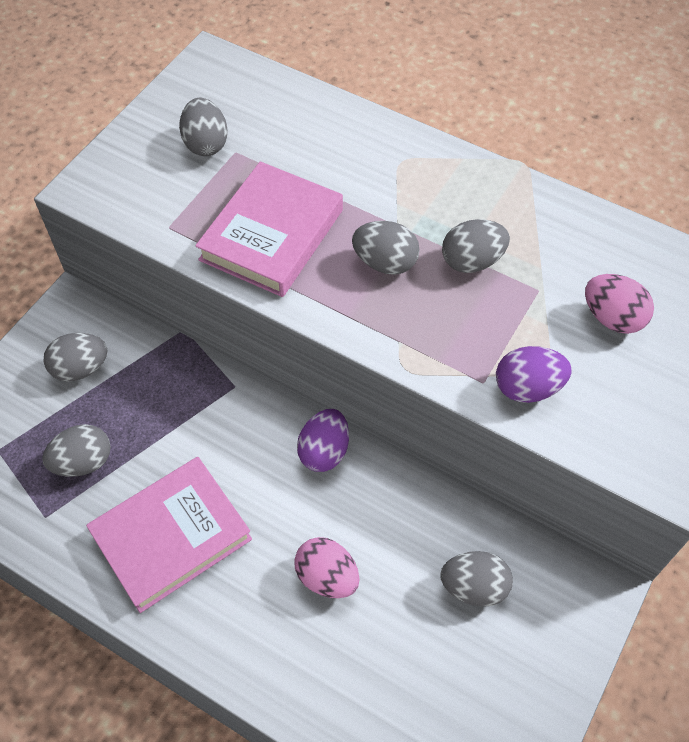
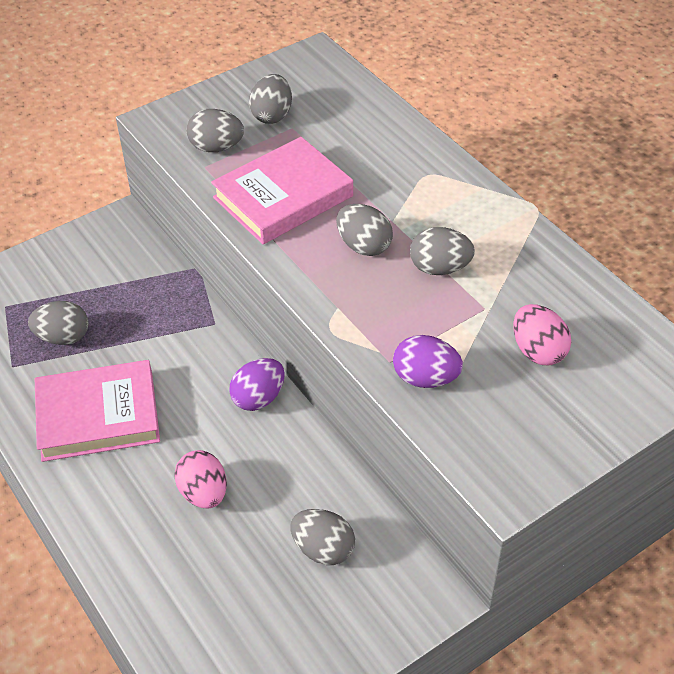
camera: 25 degrees right, 10 degrees down
(80, 368) = (101, 269): grey egg -> grey egg (216, 147)

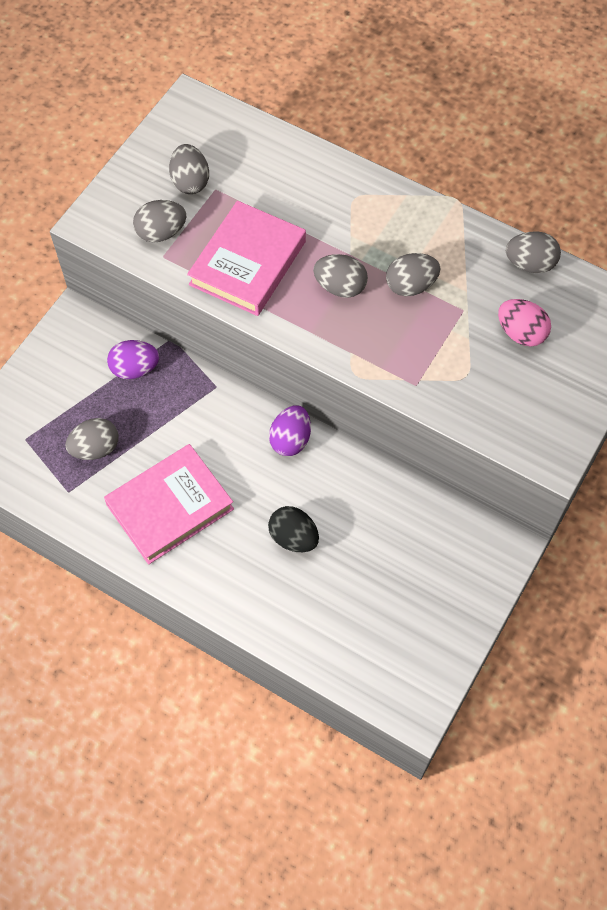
camera: 25 degrees left, 15 degrees up
(203, 493) = (293, 537): pink egg -> black egg
(323, 549) = (408, 545): grey egg -> grey egg (530, 264)
(425, 378) = (450, 389): purple egg -> purple egg (135, 369)

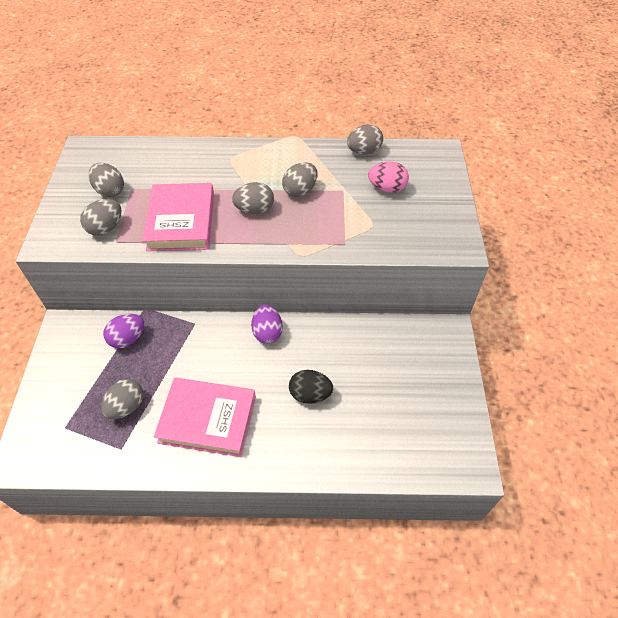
camera: 30 degrees left, 10 degrees down
(170, 507) = (207, 419): pink book -> pink book turned 75 degrees clockwise

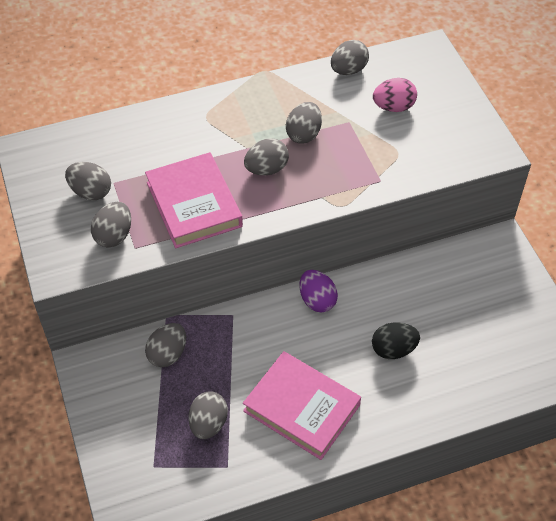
camera: 20 degrees left, 0 degrees up
(128, 339) = (168, 354): purple egg -> grey egg
(207, 419) = (301, 408): pink book -> pink book turned 45 degrees clockwise

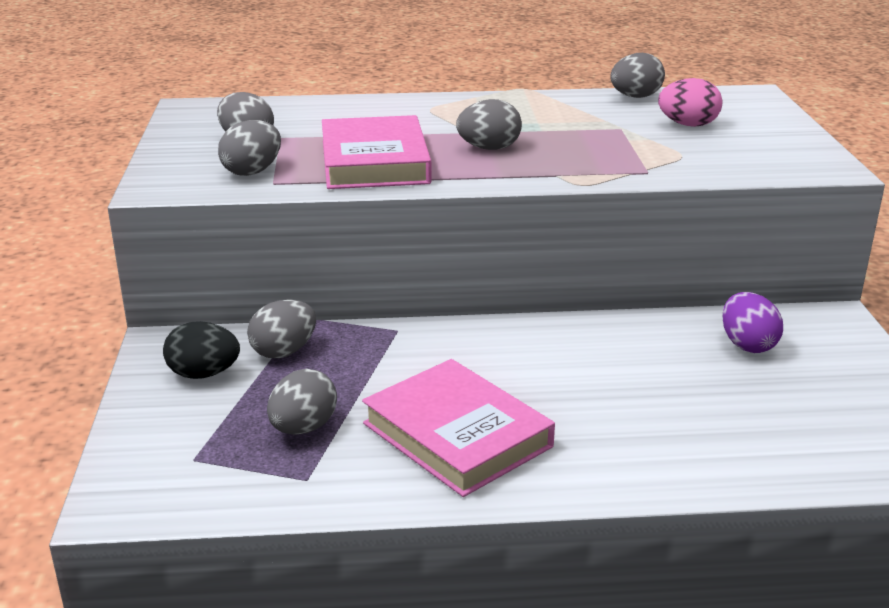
camera: 15 degrees right, 25 degrees down
(304, 134) = (553, 131): grey egg -> none
(317, 300) = (528, 334): purple egg -> purple egg (747, 345)
(393, 349) = (630, 397): black egg -> black egg (204, 374)

